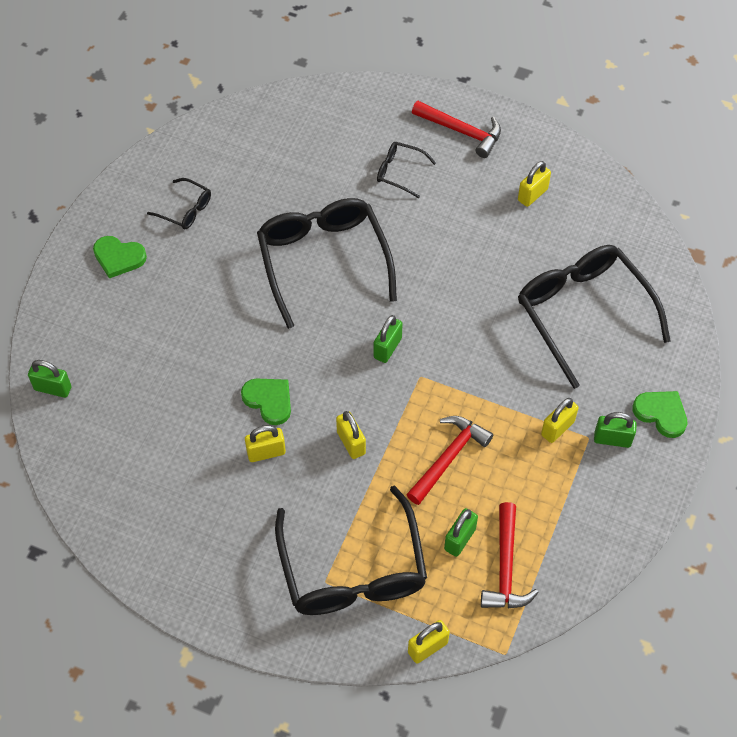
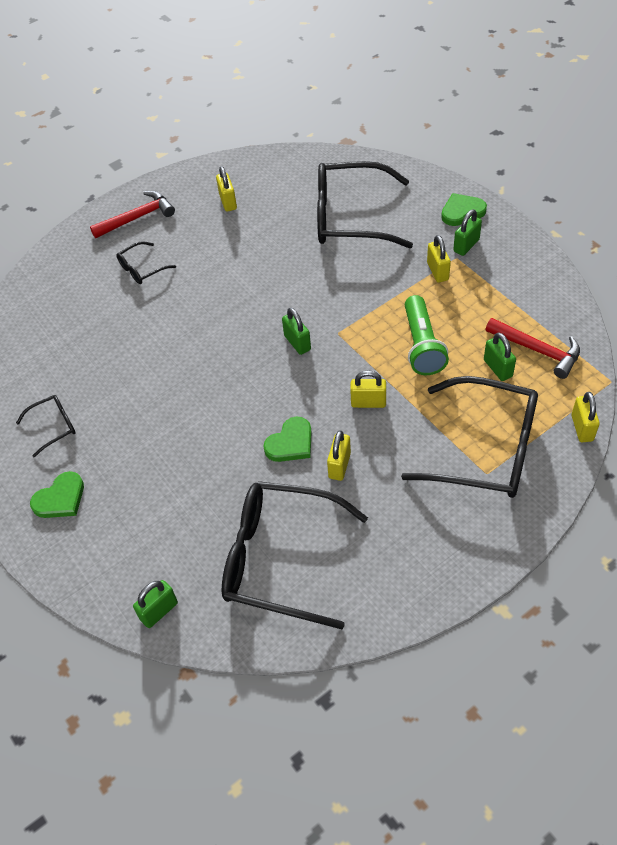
camera: 55 degrees left, 5 degrees down
(269, 400) = (290, 443): green heart -> green heart turned 150 degrees clockwise
(323, 261) = (184, 351): black glasses -> black glasses (280, 559)
(448, 458) = (422, 345): red hammer -> green flashlight

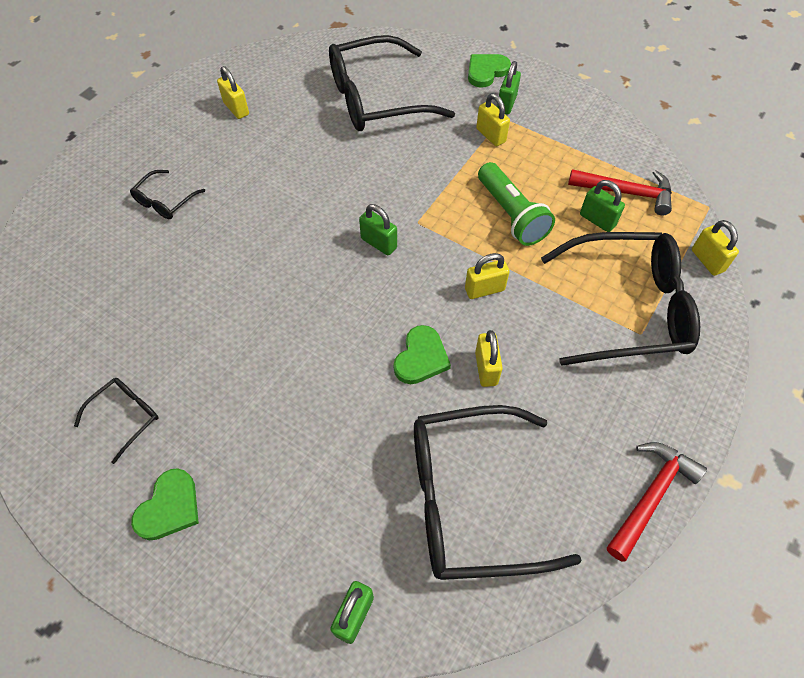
camera: 25 degrees left, 5 degrees up
(137, 218) = (137, 146): red hammer -> red hammer (650, 496)

